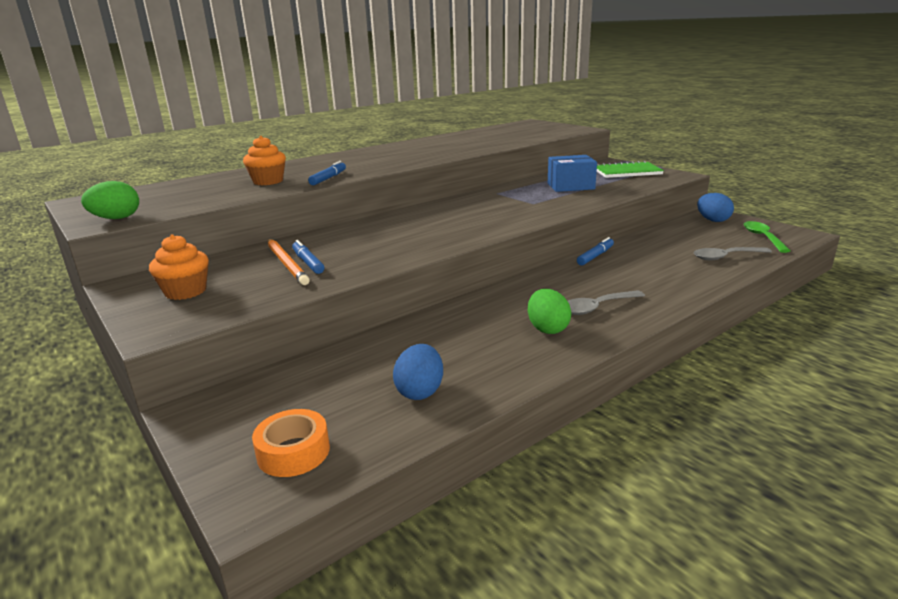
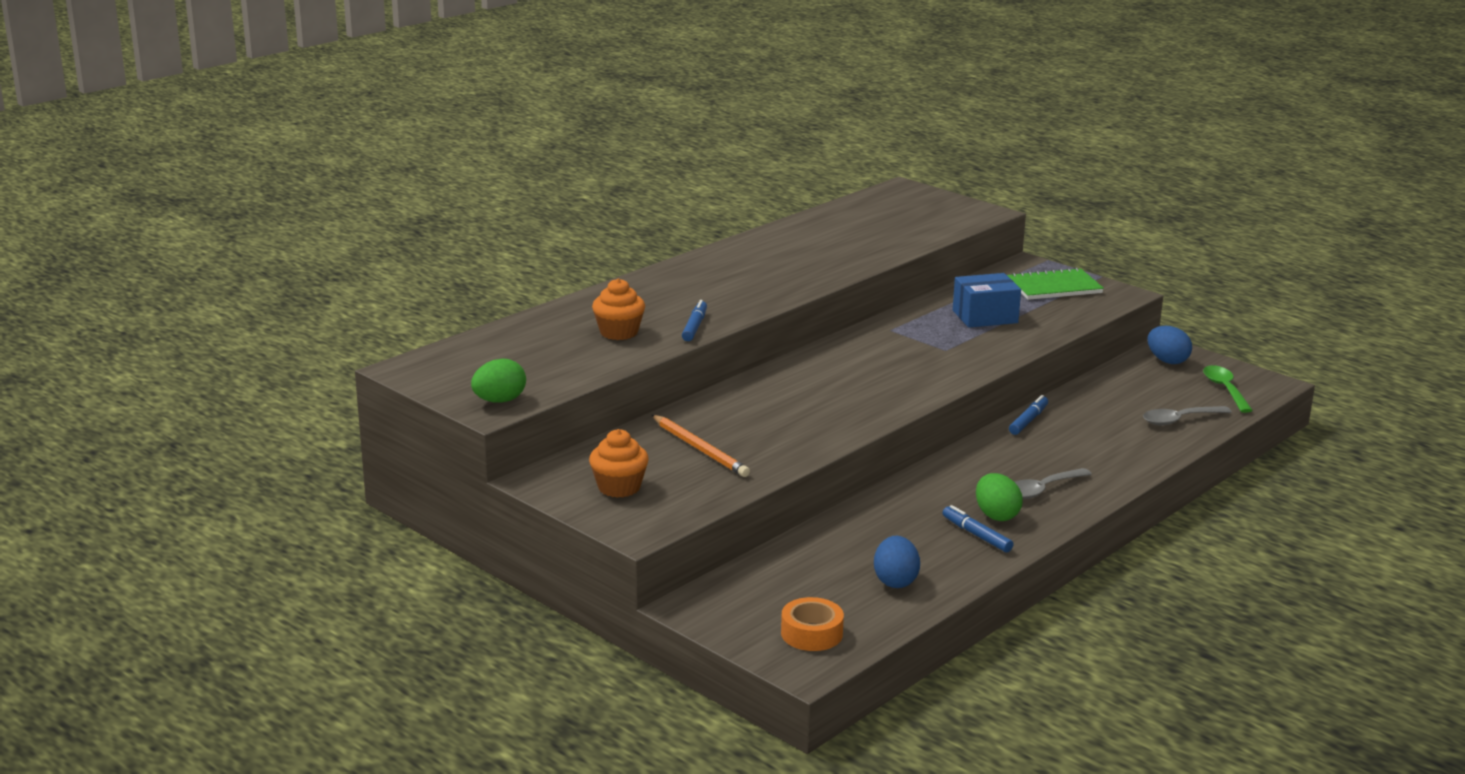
camera: 10 degrees left, 0 degrees up
(308, 262) = (723, 447): blue marker -> blue marker (976, 535)

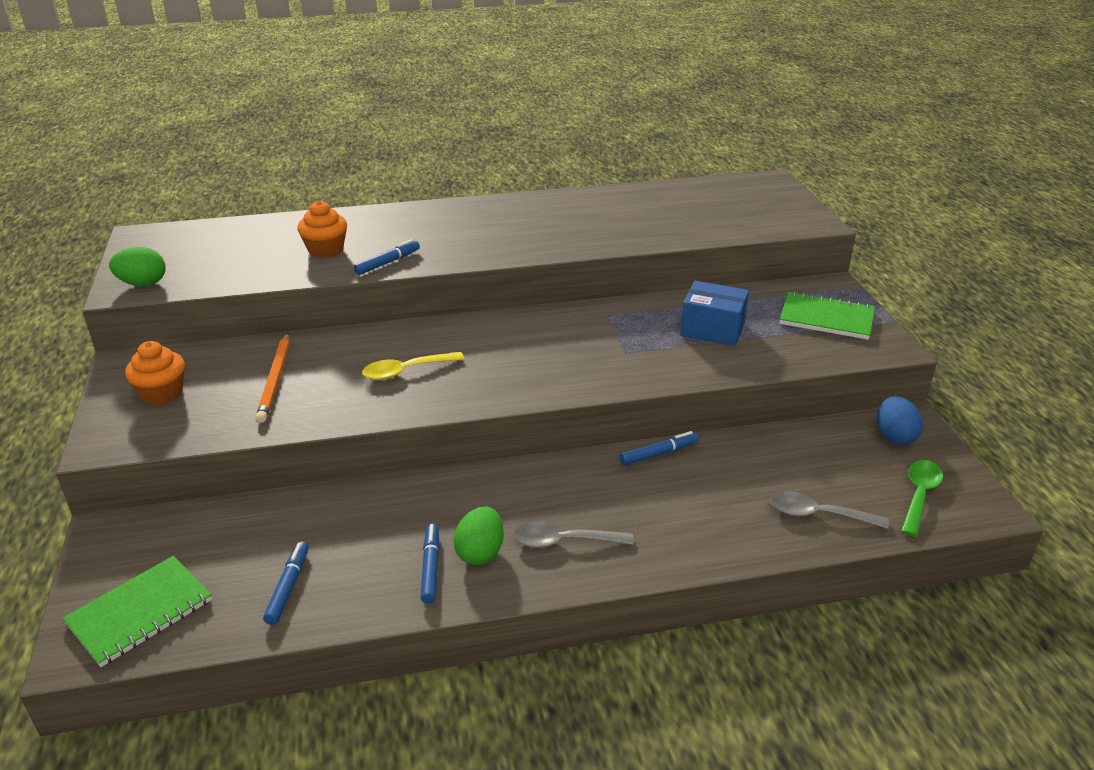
camera: 35 degrees right, 10 degrees up
(798, 411) = (406, 371): none -> yellow spoon
(811, 633) = (140, 612): orange tape -> green notebook
(895, 581) = (288, 587): blue egg -> blue marker

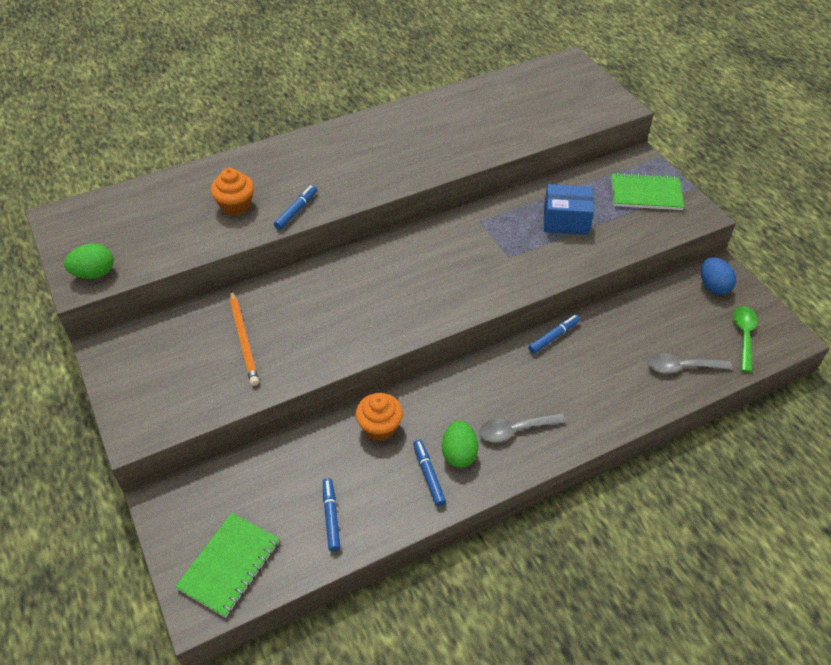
camera: 15 degrees left, 15 degrees up
(162, 393) = (156, 373): orange cupcake -> orange cupcake (380, 427)
(406, 371) = (346, 309): yellow spoon -> none

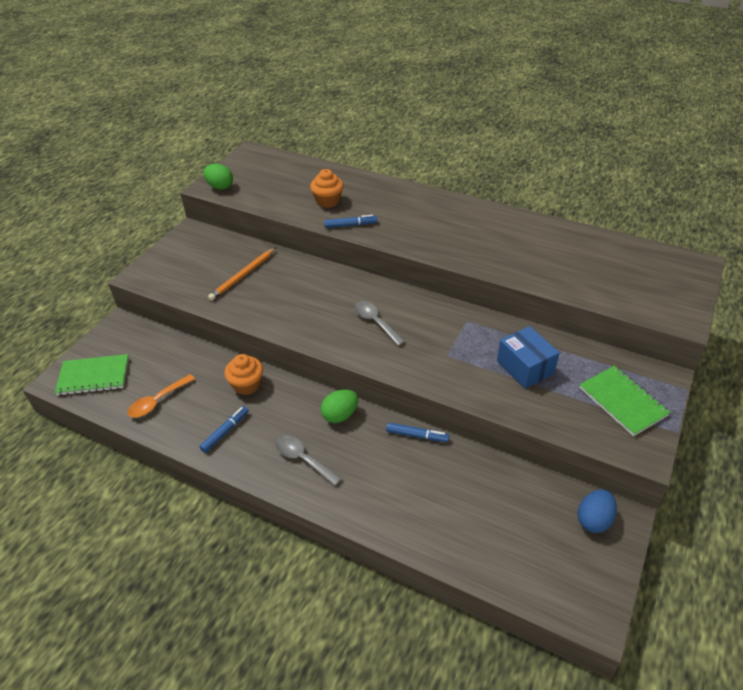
camera: 55 degrees right, 5 degrees down
(331, 516) = (157, 401): blue marker -> orange spoon
(459, 454) = (256, 438): green egg -> green egg (340, 415)
(681, 367) = (467, 540): grey spoon -> grey spoon (375, 322)
(743, 335) = (555, 573): green spoon -> none

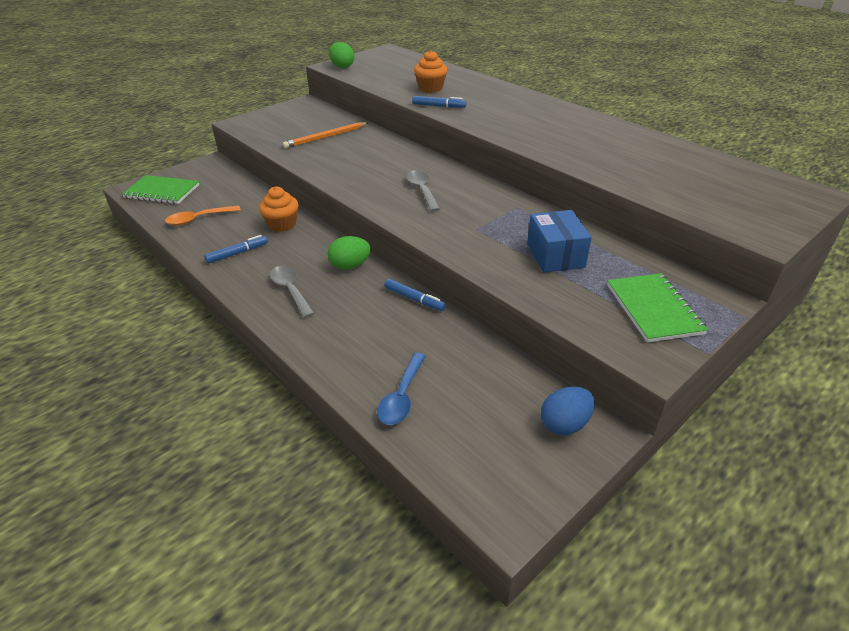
camera: 20 degrees right, 5 degrees down
(462, 537) = (402, 397): none -> blue spoon

